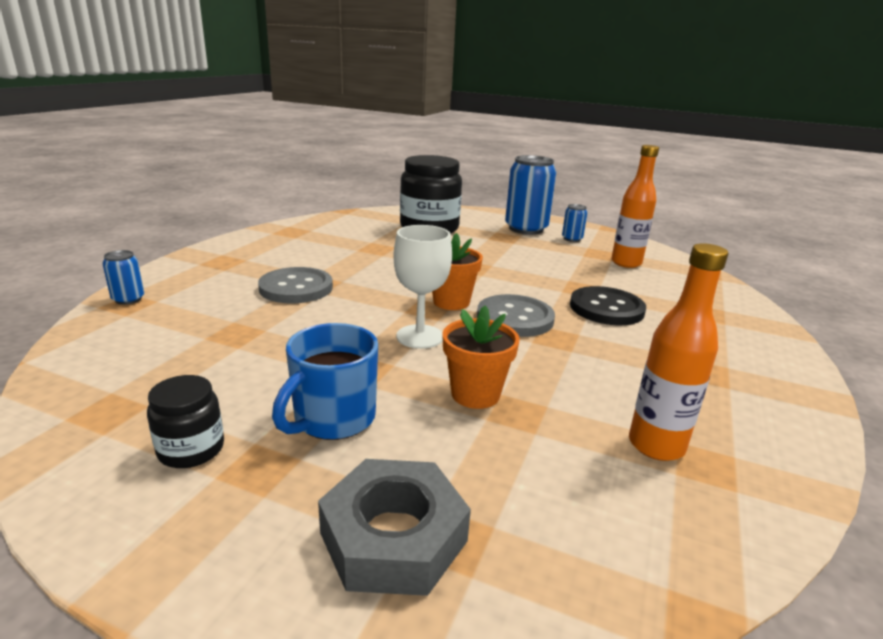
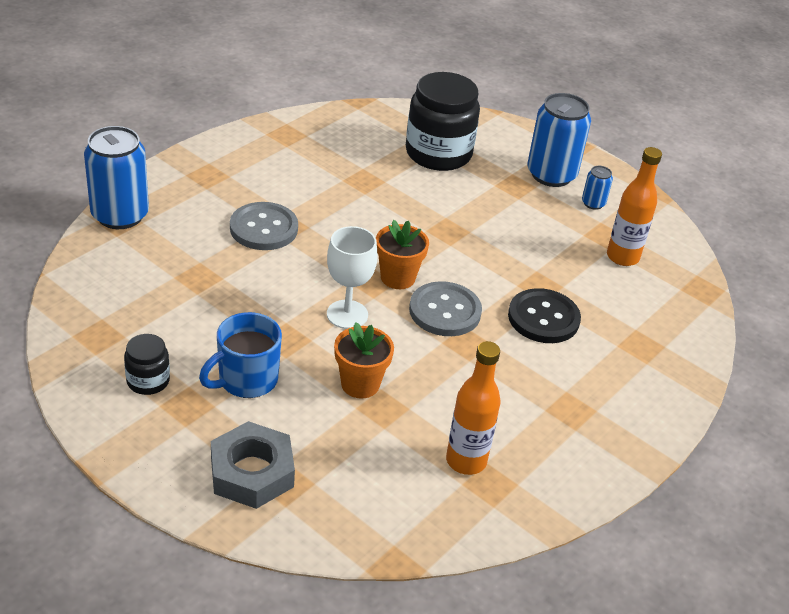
camera: 15 degrees right, 15 degrees up
(128, 299) = (120, 215): blue can -> blue can, size x2.14

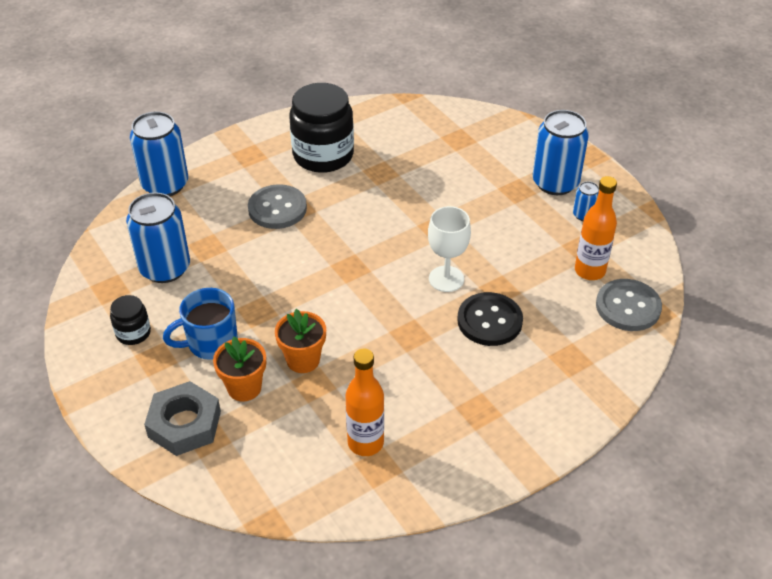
camera: 20 degrees right, 5 degrees up
(157, 306) = (165, 268): none -> blue can
(347, 314) = (317, 295): white goblet -> white goblet (446, 279)
(398, 278) = (374, 267): orange flower pot -> orange flower pot (244, 387)
(438, 154) = (458, 153): black jar -> black jar (323, 155)
(445, 311) = (403, 303): grey button -> grey button (628, 307)

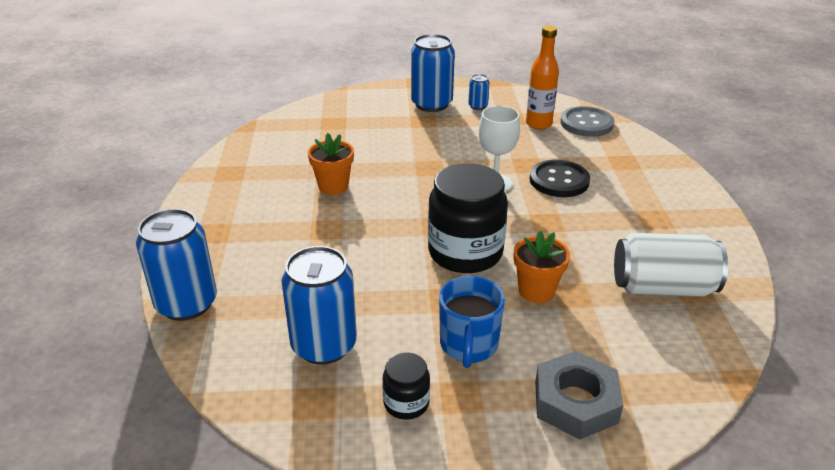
camera: 60 degrees left, 10 degrees down
(244, 387) = (549, 341): orange flower pot -> orange flower pot (333, 186)
(277, 208) = (313, 240): grey button -> none
(323, 155) = (270, 191): black jar -> black jar (465, 252)
(365, 443) = (662, 287): orange bottle -> white can

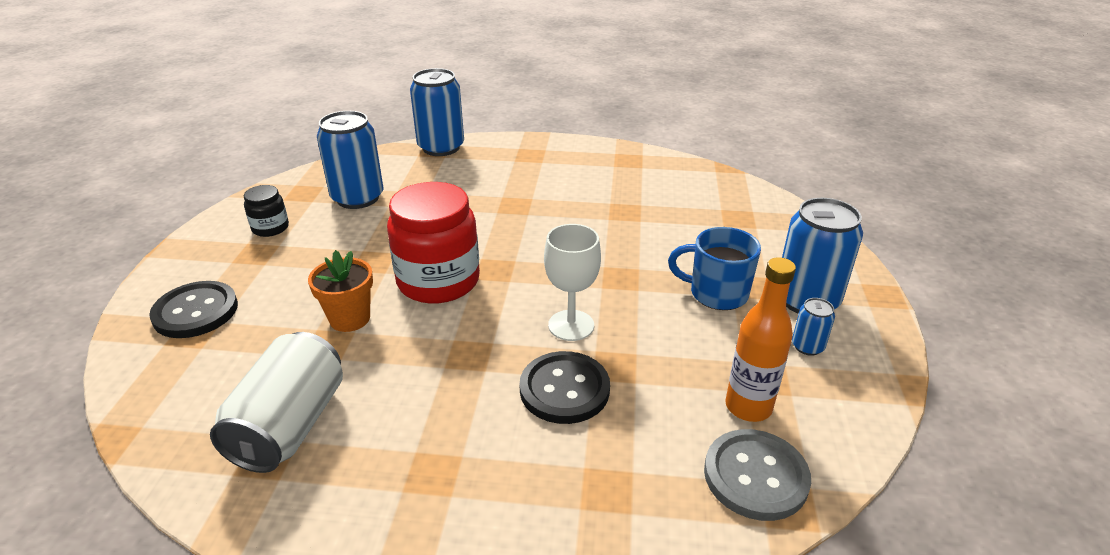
camera: 100 degrees right, 0 degrees up
(333, 186) = (591, 212): orange flower pot -> none
(465, 252) = (438, 281): black jar -> red jar
(468, 345) = (306, 264): blue mug -> blue mug (717, 293)
(576, 402) = (196, 312): grey nut -> black button

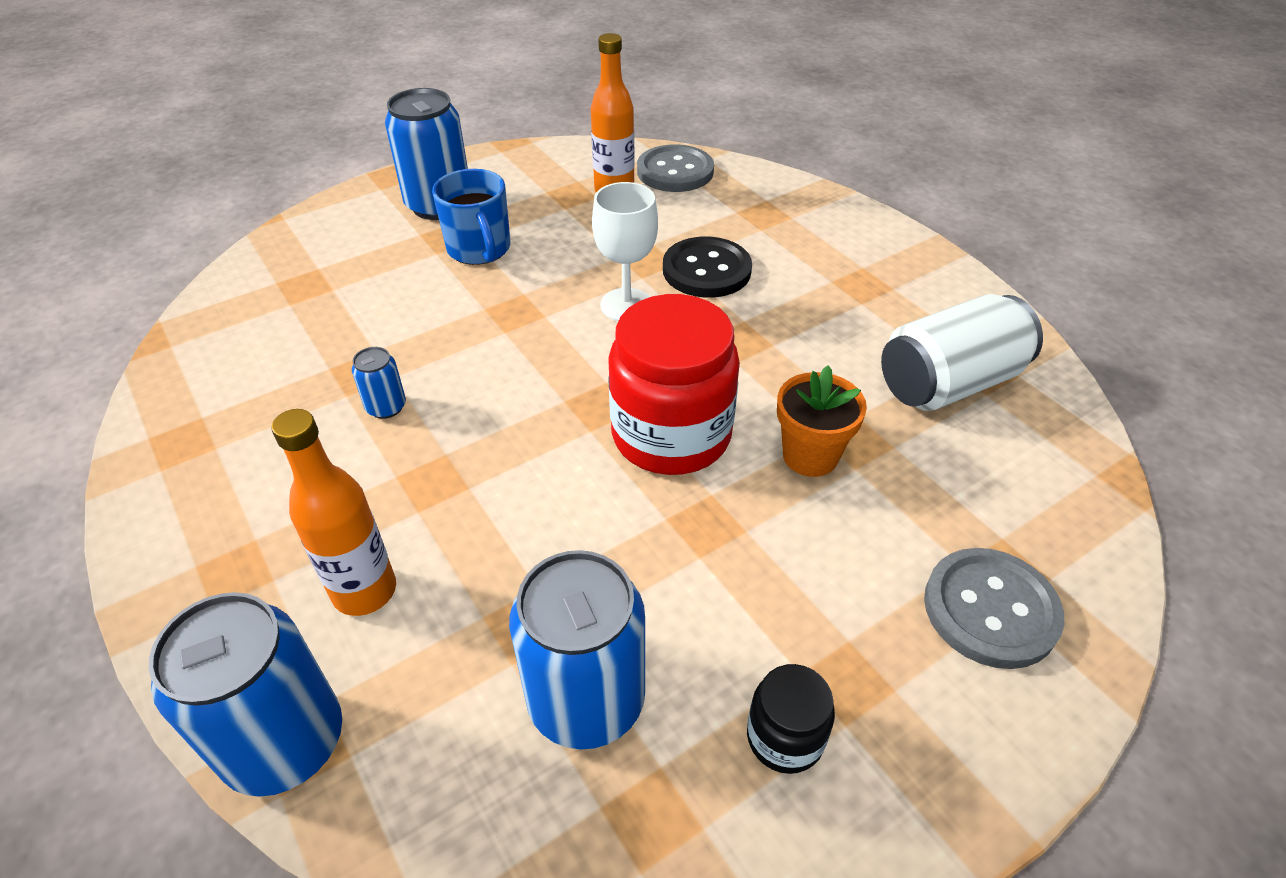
camera: 130 degrees left, 10 degrees up
(196, 312) = (990, 609): black button -> grey button
(478, 174) = (364, 591): none -> orange bottle
(807, 346) = (509, 188): blue can -> blue can (386, 407)

